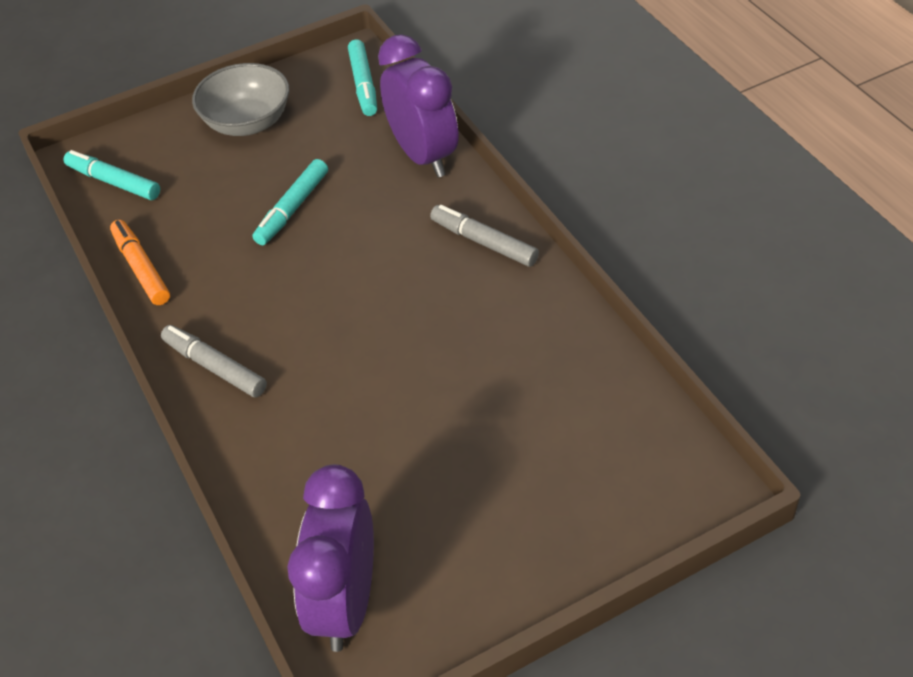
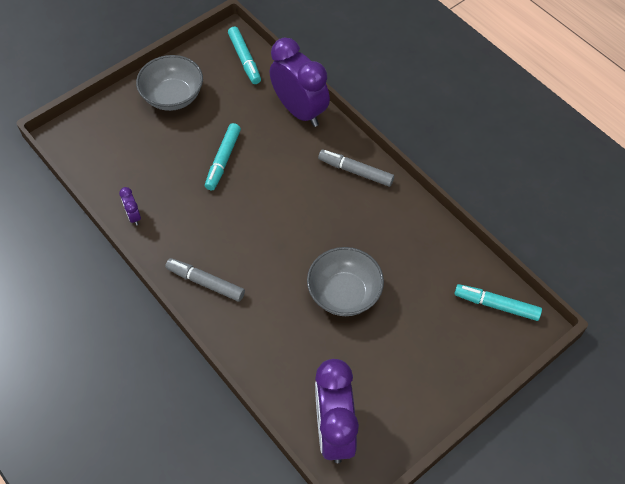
camera: 15 degrees left, 10 degrees up
(114, 182) = (93, 152): turquoise marker -> turquoise marker (496, 305)
(141, 268) = (133, 216): orange marker -> purple clock
(418, 407) = (344, 293): none -> grey bowl

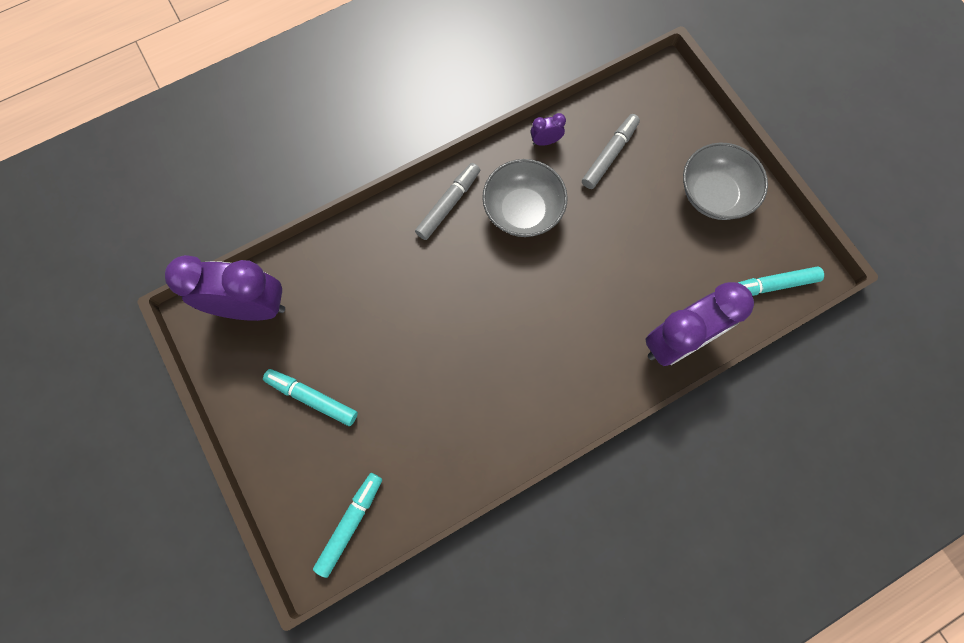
camera: 100 degrees right, 15 degrees up
(223, 160) = (610, 240): turquoise marker -> turquoise marker (312, 398)
(344, 293) = (404, 347): grey bowl -> grey bowl (522, 211)
(355, 171) = (572, 393): grey marker -> grey marker (609, 155)

